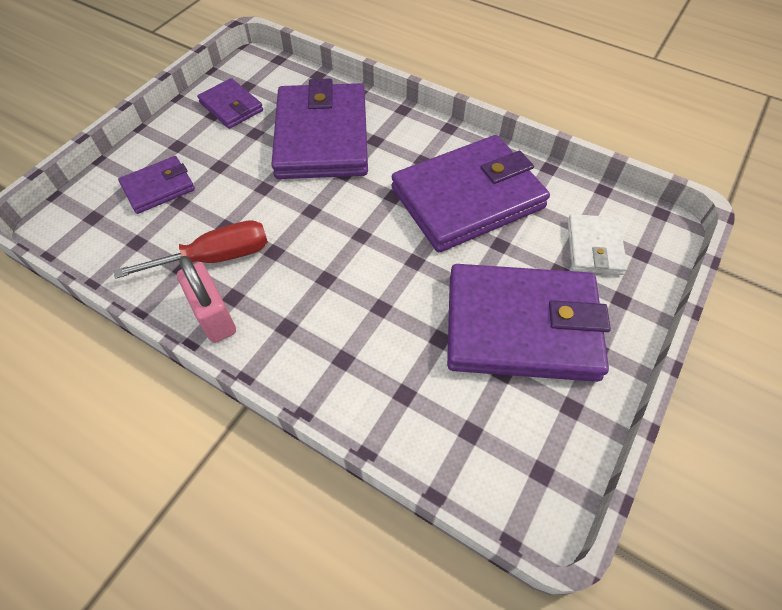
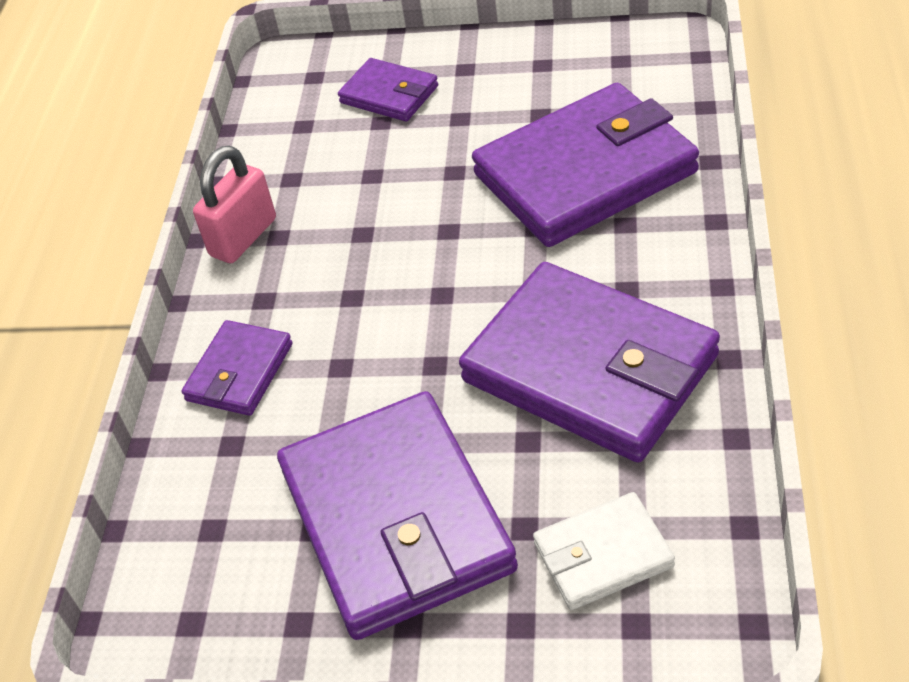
camera: 70 degrees right, 10 degrees down
(216, 257) = (322, 194): red screwdriver -> none
(231, 107) = (568, 70): purple wallet -> purple wallet (239, 372)

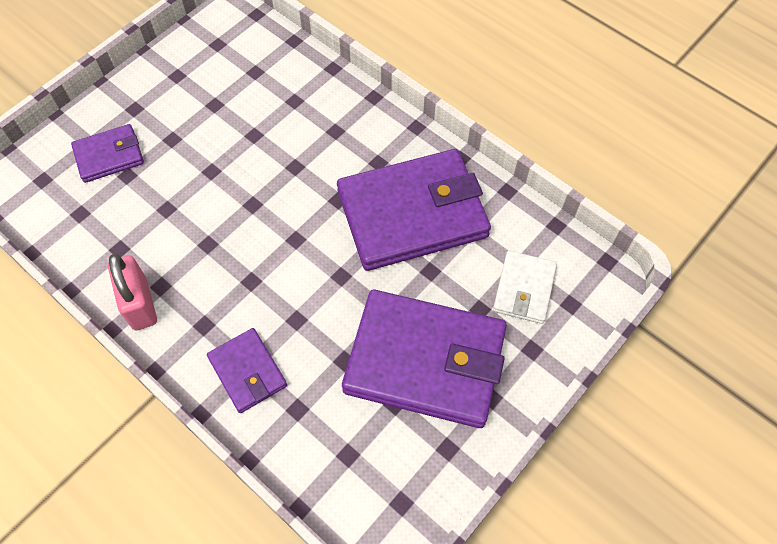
camera: 60 degrees left, 15 degrees up
(585, 173) = (281, 119): purple wallet -> none

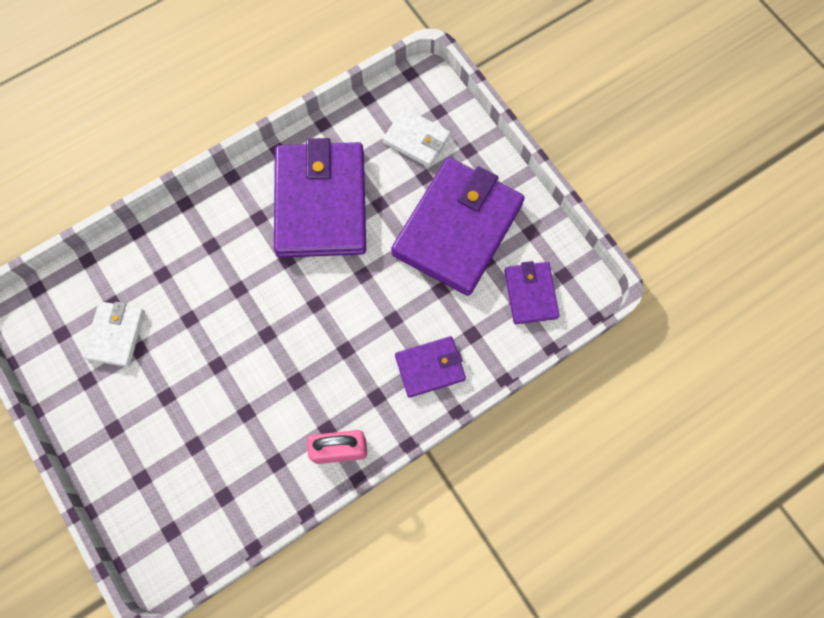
camera: 75 degrees left, 10 degrees up
(109, 156) = (165, 460): purple wallet -> purple wallet (530, 294)
(224, 83) = (116, 335): none -> white wallet

